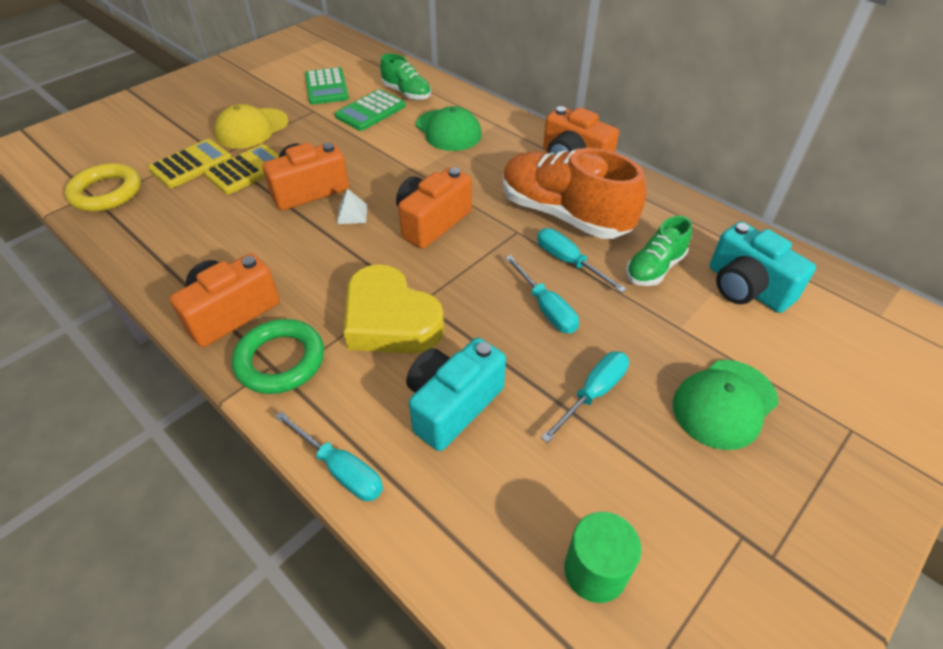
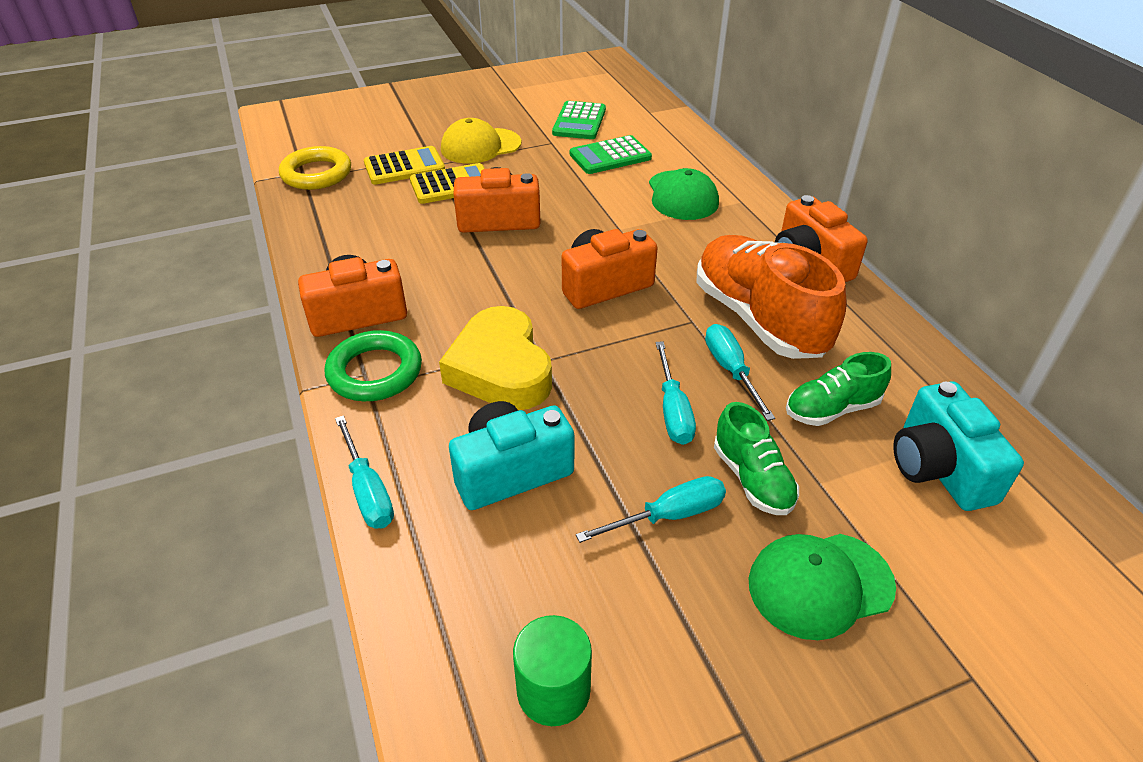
camera: 25 degrees right, 5 degrees down
(352, 214) = (527, 254): white pyramid -> none
(406, 93) = (660, 146): green shoe -> green shoe (752, 479)

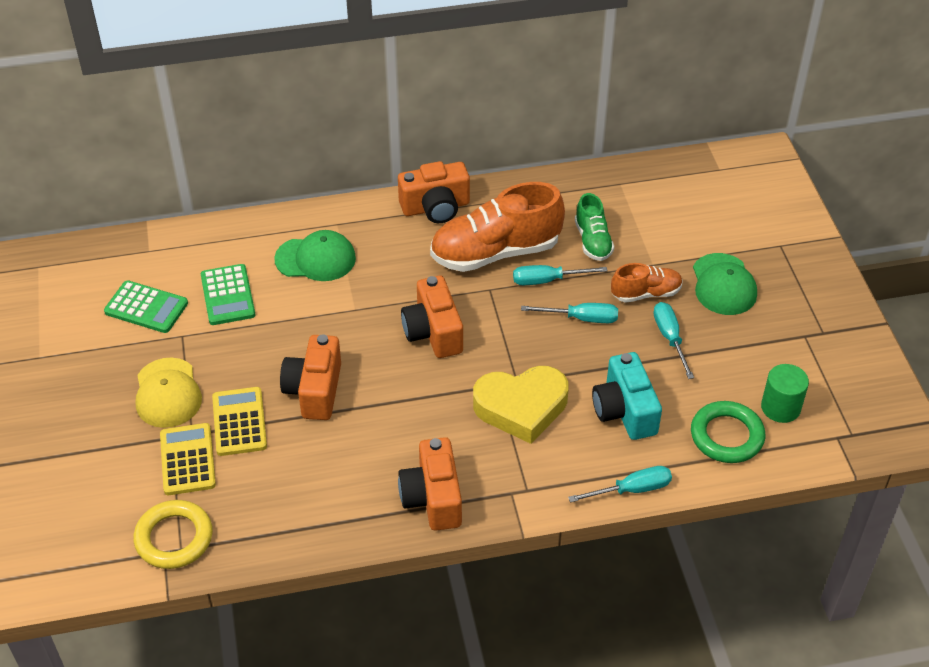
camera: 80 degrees left, 5 degrees up
(375, 372) = (510, 486): green ring -> green ring (726, 436)
(752, 479) = (646, 293): green shoe -> orange shoe
(939, 468) = (648, 210): turquoise camera -> none

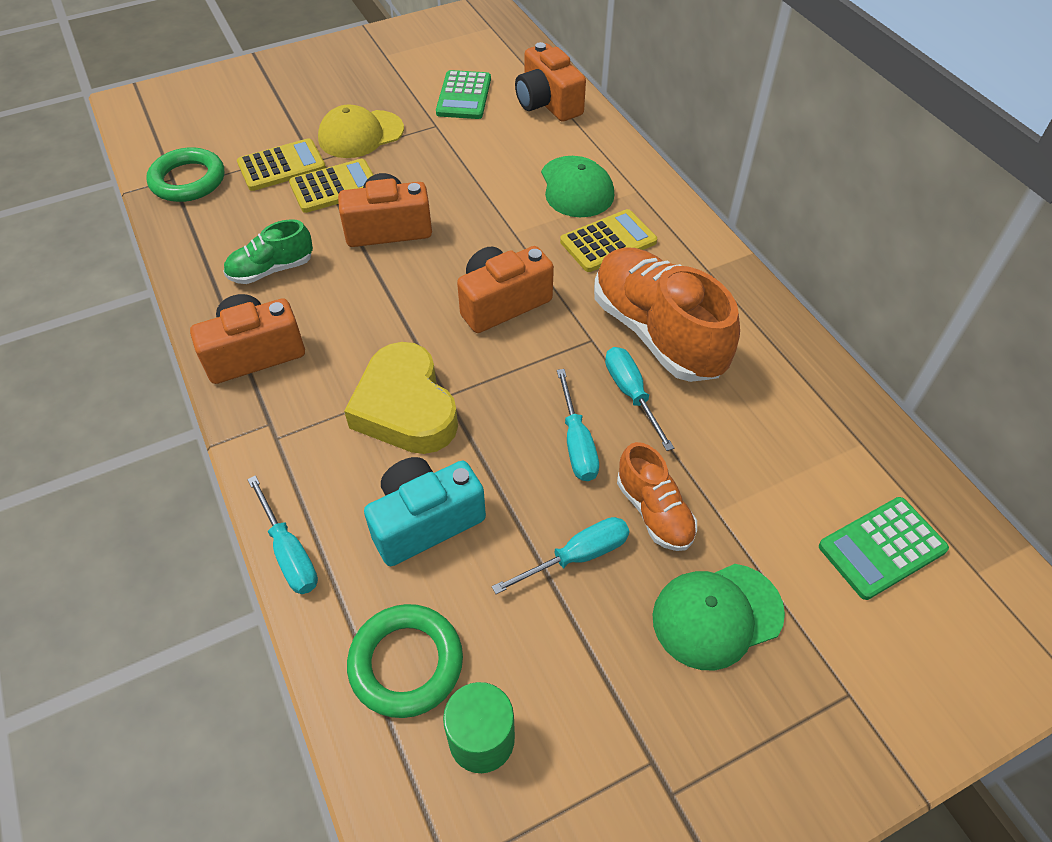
camera: 75 degrees right, 5 degrees up
(174, 538) = (188, 180): yellow ring -> green ring
(227, 295) = (499, 140): green calculator -> green calculator (882, 548)
(390, 255) = (608, 242): none -> yellow calculator
(435, 207) = (706, 263): orange camera -> orange camera (547, 103)
(593, 241) = (728, 430): green shoe -> green shoe (271, 270)

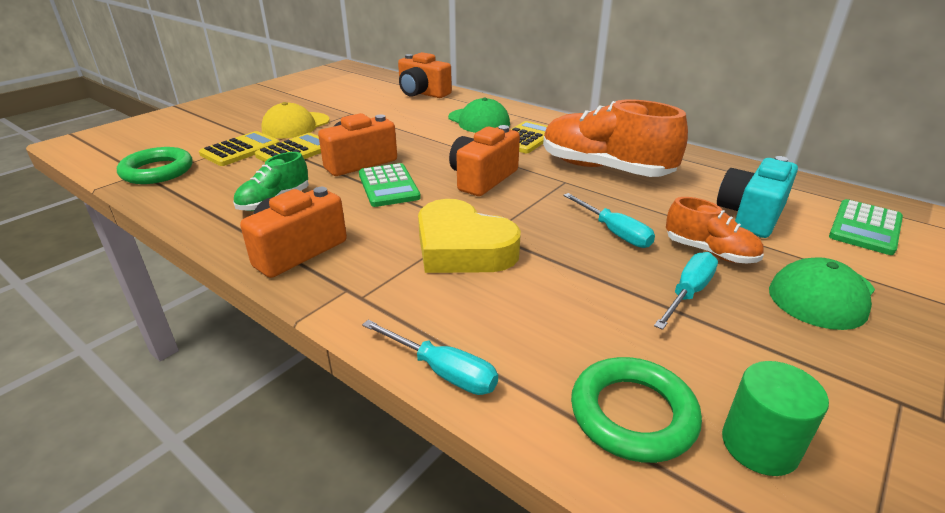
camera: 25 degrees left, 20 degrees down
(425, 521) = (547, 310): turquoise camera -> turquoise camera (751, 215)
(463, 96) = (360, 99): green calculator -> green calculator (388, 186)
(631, 394) = (622, 200): turquoise screwdriver -> none

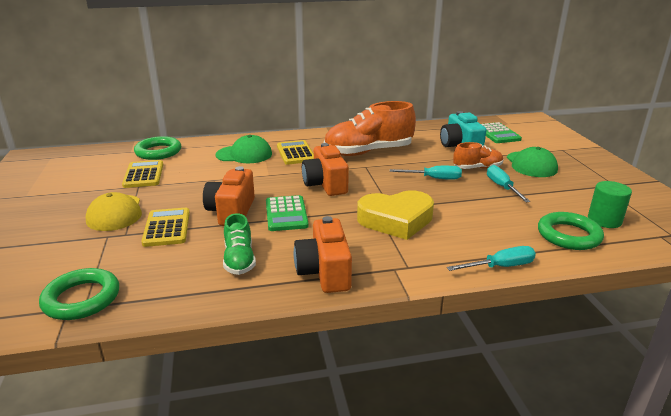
camera: 50 degrees left, 5 degrees down
(241, 150) = (116, 249): yellow calculator -> yellow calculator (144, 175)
(388, 186) = (286, 214): green calculator -> green calculator turned 60 degrees clockwise
(422, 93) = (158, 152): orange camera -> green ring

